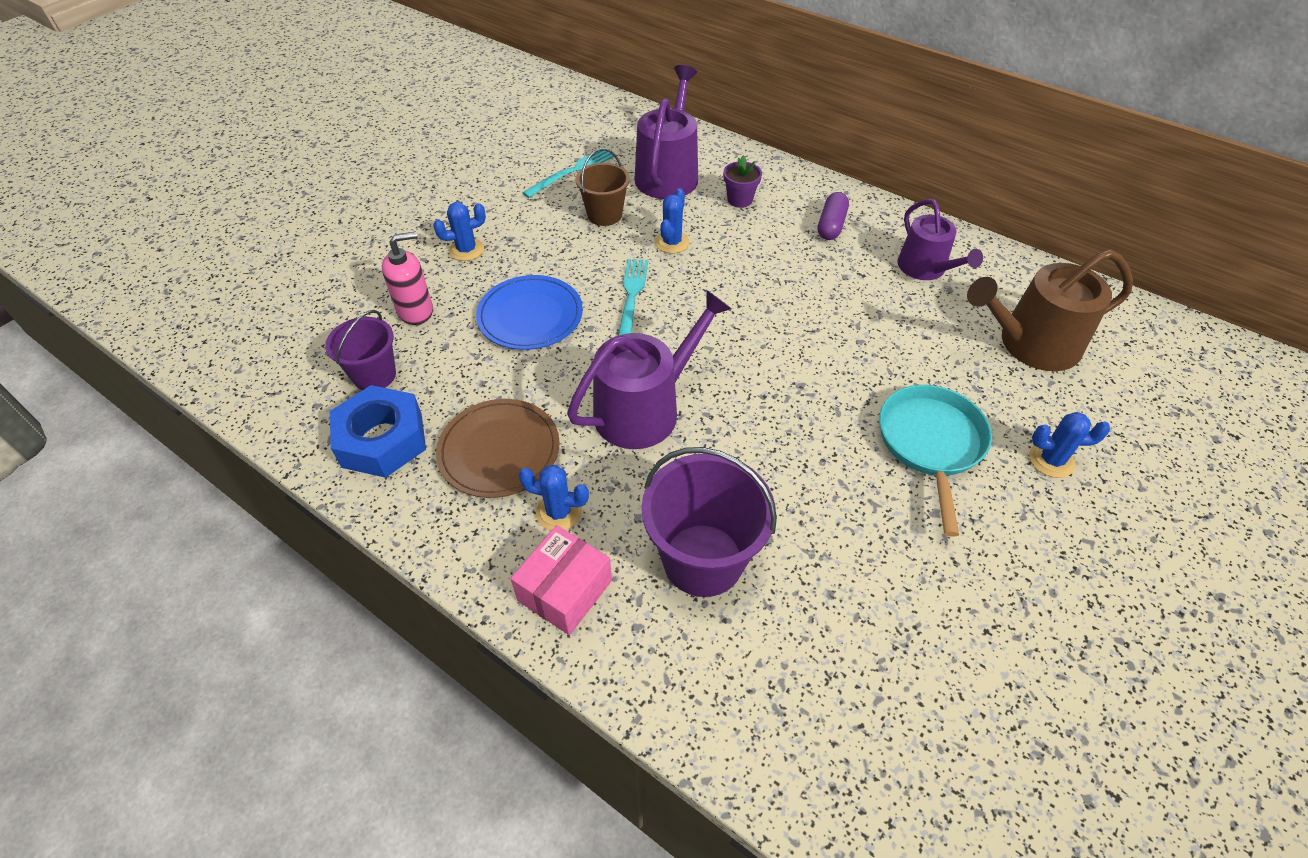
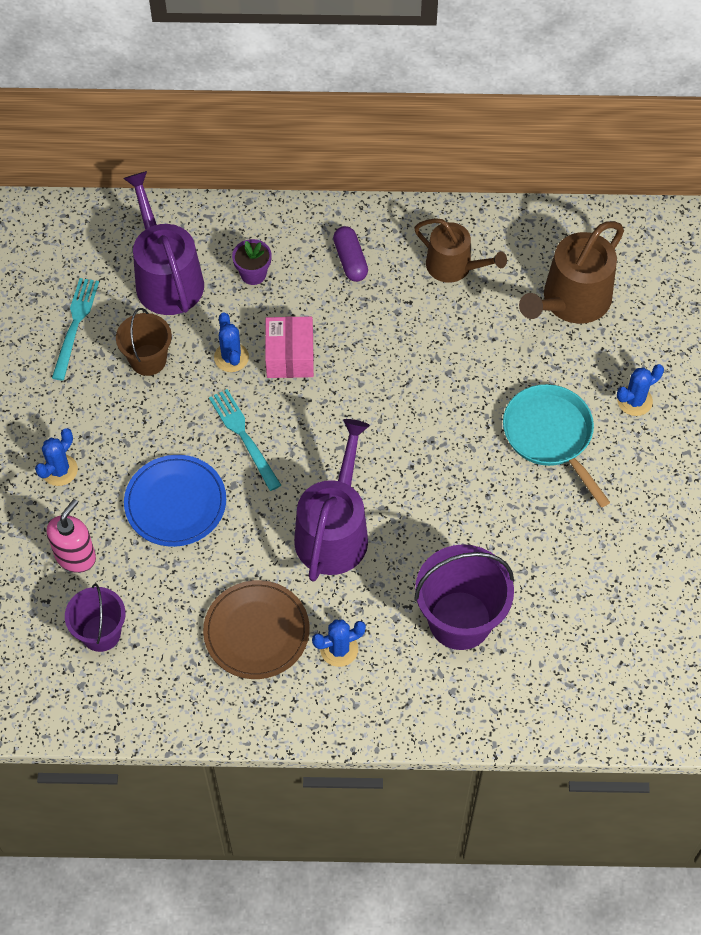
camera: 35 degrees left, 10 degrees up
(382, 440) = (161, 679): blue nut -> none
(565, 590) = (388, 698): pink box -> pink box (290, 356)
(925, 268) = (454, 266): purple watering can -> brown watering can

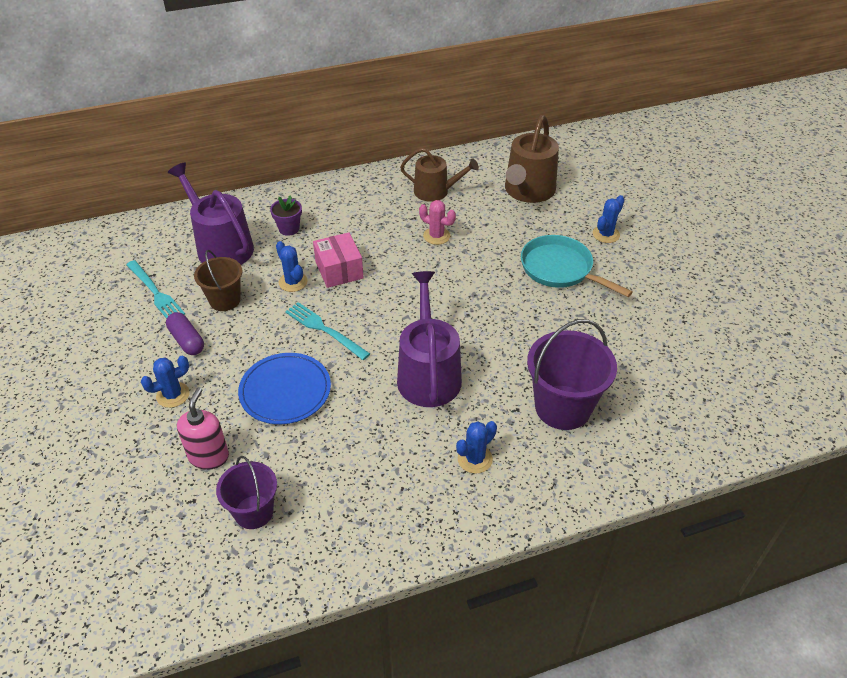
camera: 20 degrees left, 15 degrees down
(59, 470) = (173, 395): blue cactus -> blue cactus turned 45 degrees clockwise
(75, 325) = (155, 292): turquoise fork -> turquoise fork turned 150 degrees clockwise
(256, 631) = (397, 467): brown plate -> none
(350, 260) = (359, 205): purple capsule -> purple capsule (187, 340)
(425, 339) = (436, 236): none -> pink cactus

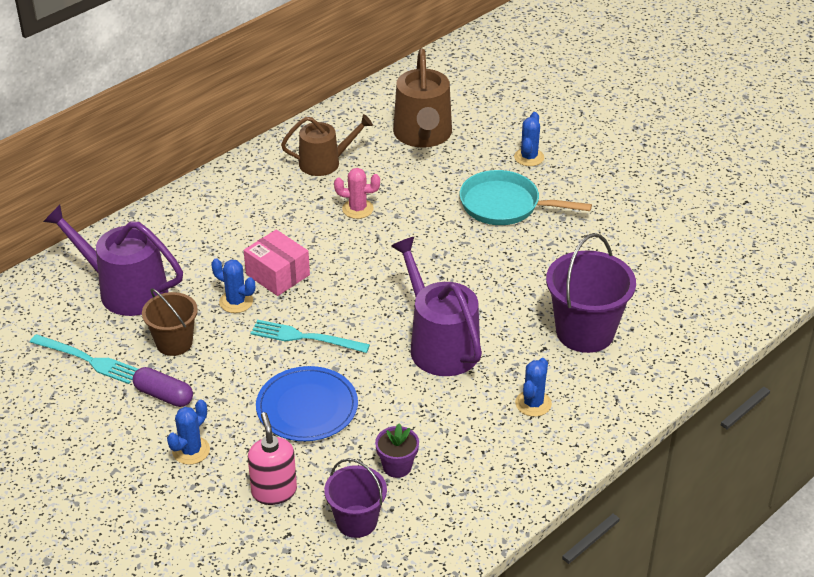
camera: 25 degrees left, 5 degrees down
(289, 229) = (189, 248): purple flower pot -> purple flower pot (397, 466)

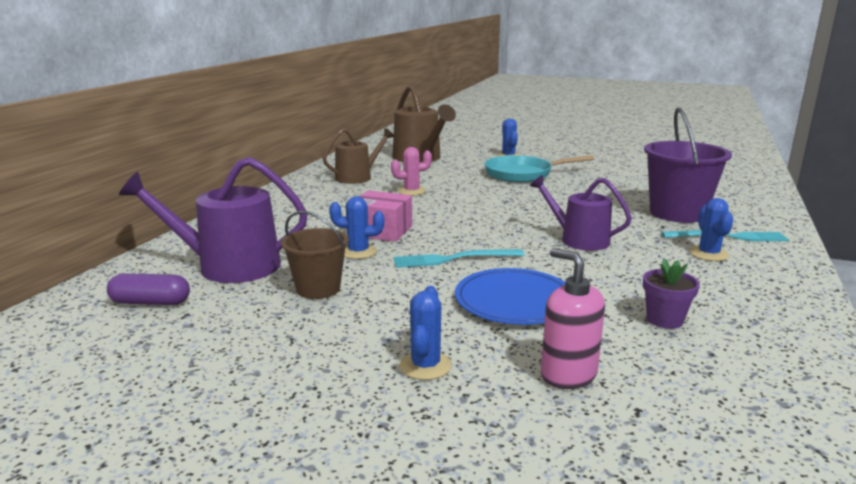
camera: 25 degrees left, 20 degrees down
(88, 360) = (221, 322): turquoise fork -> turquoise fork (728, 237)
(164, 395) = (344, 328): purple capsule -> purple capsule (151, 302)
(356, 521) = (694, 374): purple bucket -> none
(439, 344) = (579, 239): purple watering can -> purple watering can, size x0.67

